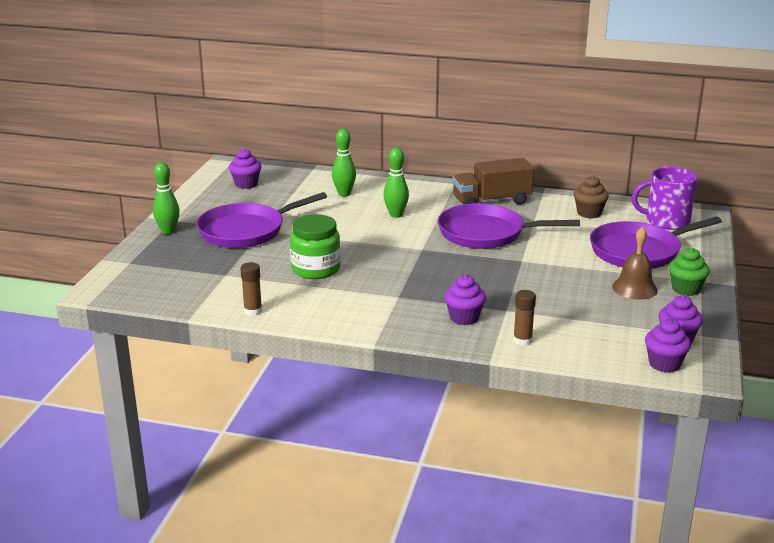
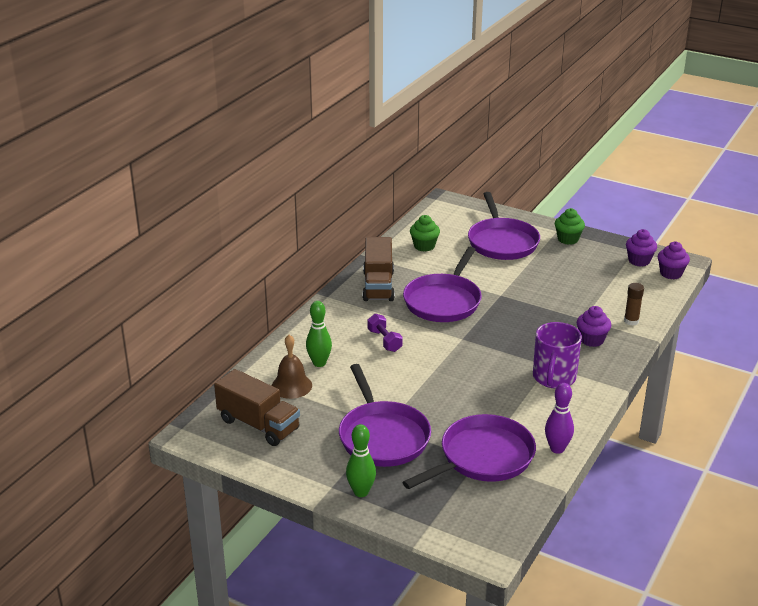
camera: 75 degrees left, 5 degrees up
(228, 276) = (483, 457): none -> purple pan
(246, 184) = (258, 425): purple cupcake -> brown truck
(253, 311) = (557, 449): brown glue stick -> purple bowling pin
(316, 269) = (484, 402): green jar -> none
(396, 215) = (384, 340): green bowling pin -> purple dumbbell
(589, 213) = (424, 246): brown cupcake -> green cupcake
(634, 288) = (561, 258): brown bell -> brown bell (291, 386)
(666, 221) = (453, 218): purple mug -> purple mug (554, 377)

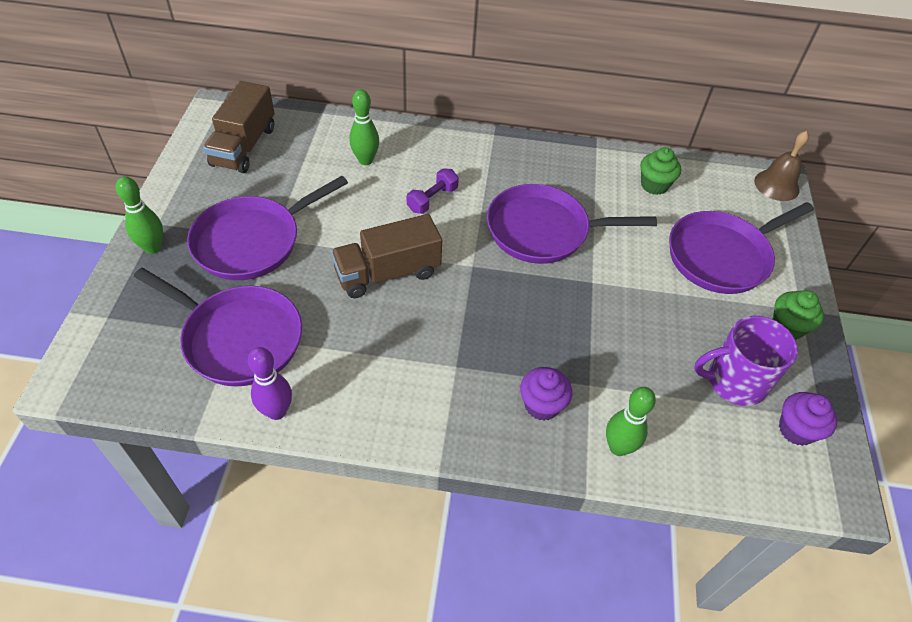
camera: 65 degrees right, 20 degrees up
(291, 386) = (317, 151): brown bell -> brown bell (776, 185)
(378, 286) = (540, 167): brown truck -> brown truck (387, 273)
(554, 377) = (431, 377): purple mug -> purple mug (734, 381)
(631, 321) = (618, 447): brown glue stick -> green bowling pin
(671, 273) = (791, 482): purple cupcake -> none

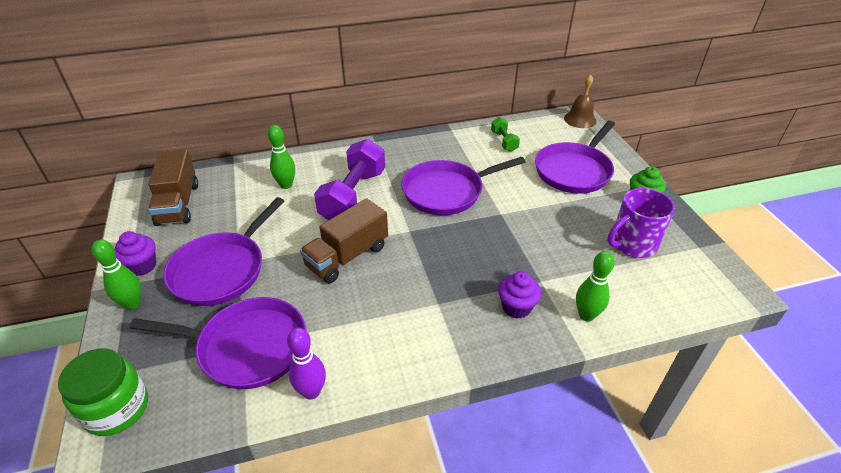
camera: 20 degrees left, 10 degrees down
(96, 354) = (117, 409): none -> green jar
(432, 199) = (353, 196): purple dumbbell -> purple dumbbell, size x2.07
(654, 185) = (504, 141): green cupcake -> green dumbbell
(796, 430) = (689, 260): purple cupcake -> purple cupcake (142, 266)

